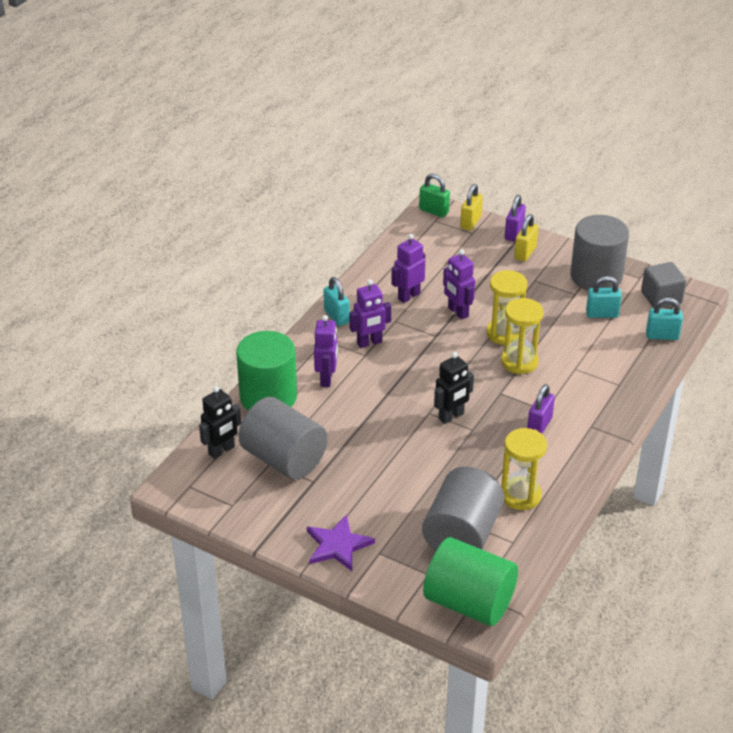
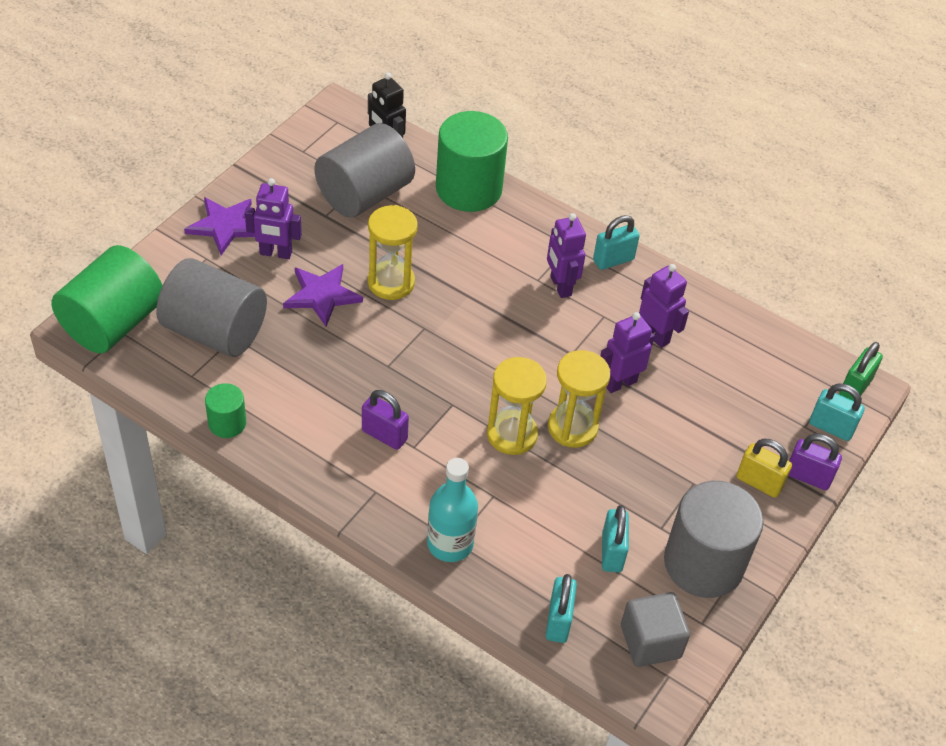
camera: 90 degrees right, 10 degrees up
(326, 379) = (495, 241): purple robot -> purple robot (275, 253)
(407, 473) = (322, 295): none -> purple star
(451, 416) = (414, 348): black robot -> none
(470, 222) = (831, 427): yellow padlock -> turquoise padlock
(520, 495) = (264, 395): yellow hourglass -> yellow hourglass (391, 282)
(554, 513) = (227, 423): none -> green cylinder
(621, 386) = (450, 543): none -> turquoise bottle

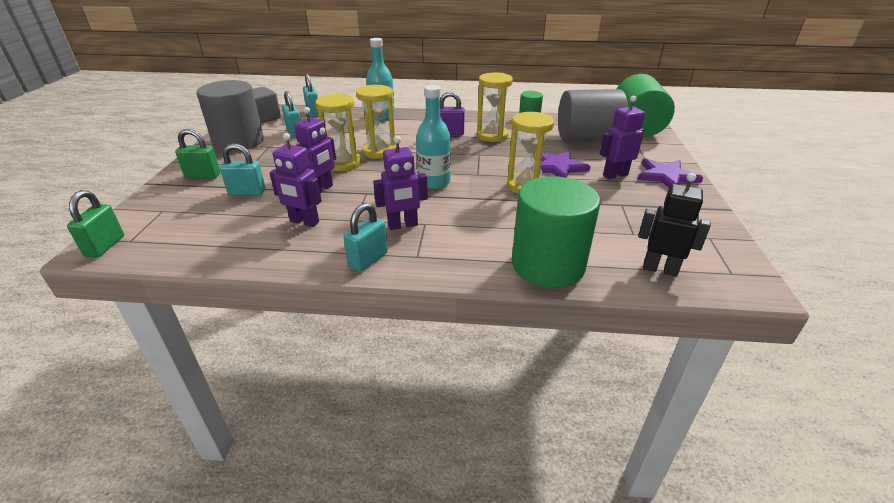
camera: 155 degrees right, 15 degrees down
(331, 399) = (492, 136): none -> yellow hourglass
(364, 194) = (618, 227): grey cylinder -> none
(485, 336) = (434, 182): none -> turquoise bottle
(560, 286) = (403, 225): purple robot -> purple robot turned 120 degrees clockwise
(759, 482) = (203, 176): yellow padlock -> green padlock
(808, 477) = (163, 187): purple padlock -> none
(831, 427) = (137, 216): turquoise padlock -> turquoise padlock (247, 192)

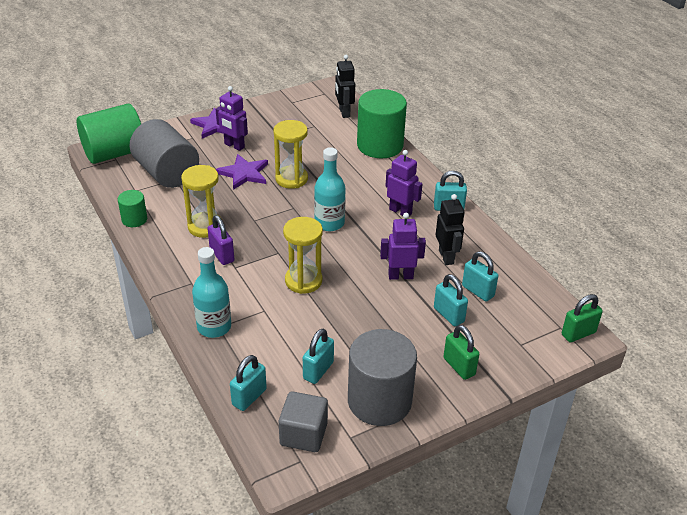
camera: 125 degrees left, 5 degrees up
(241, 218) = (478, 291): none -> turquoise padlock
(304, 222) = (446, 257): purple robot -> black robot
(343, 163) = (347, 290): yellow hourglass -> none

